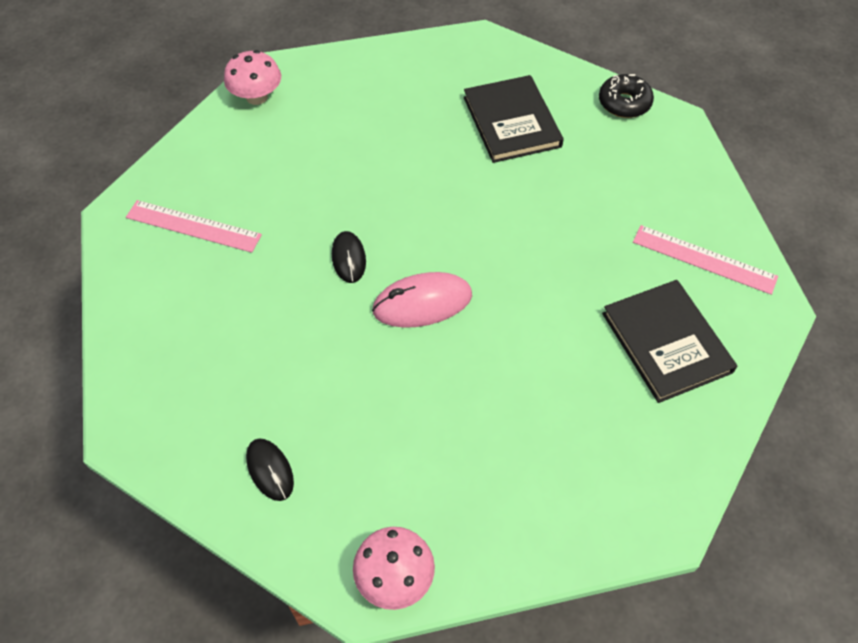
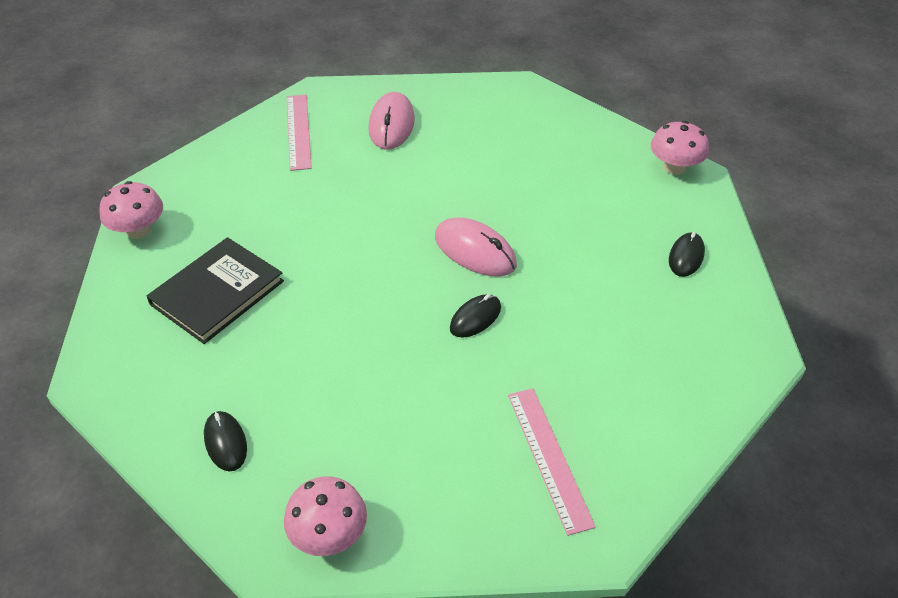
camera: 125 degrees left, 10 degrees down
(367, 79) = (225, 442): none -> black mouse
(624, 103) = (138, 230): black donut -> pink mushroom
(666, 342) = (391, 124): black book -> pink mouse

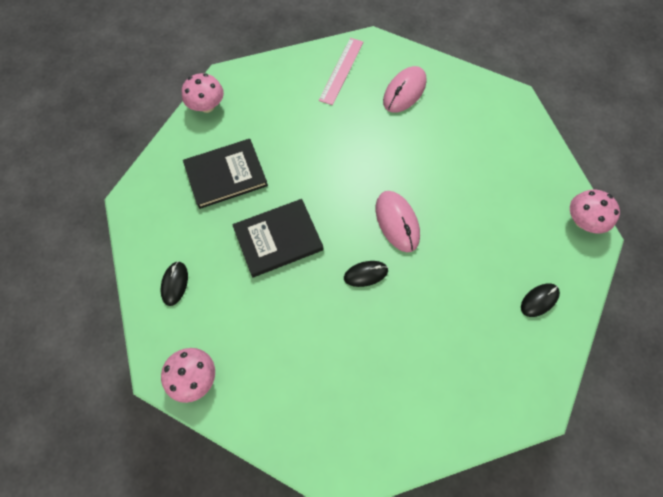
camera: 30 degrees right, 20 degrees up
(337, 330) = (278, 239): none -> black book
(549, 457) = (347, 401): pink ruler -> none

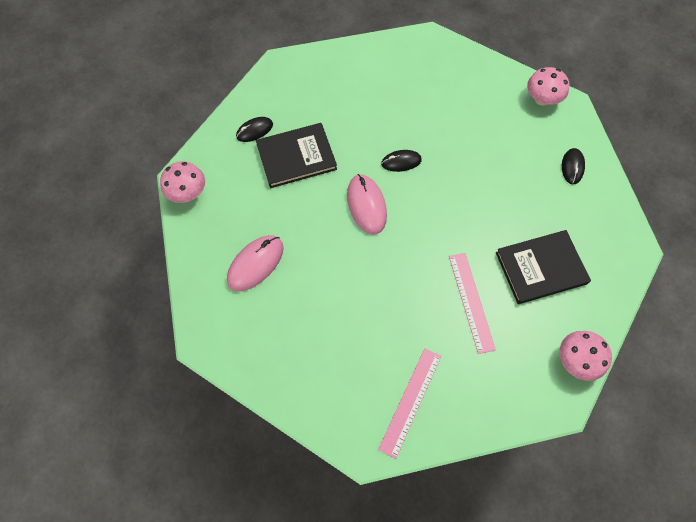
camera: 175 degrees left, 0 degrees up
(278, 239) = (481, 198): black book -> black book (296, 157)
(292, 142) = (471, 301): none -> pink ruler
(404, 91) = (335, 361): pink mouse -> pink mouse (255, 264)

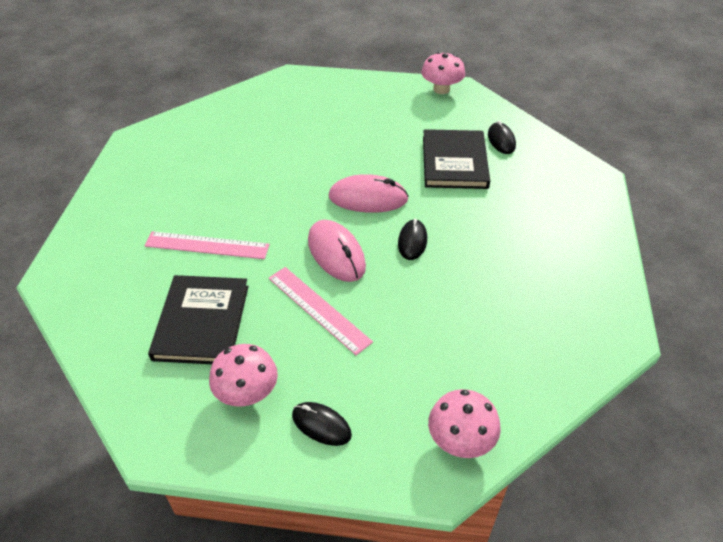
camera: 110 degrees right, 20 degrees down
(255, 264) = (343, 114): pink mouse -> pink mouse (336, 253)
(410, 401) = (148, 174): pink ruler -> pink ruler (318, 309)
(576, 360) = (80, 310): pink mushroom -> pink mushroom (247, 392)

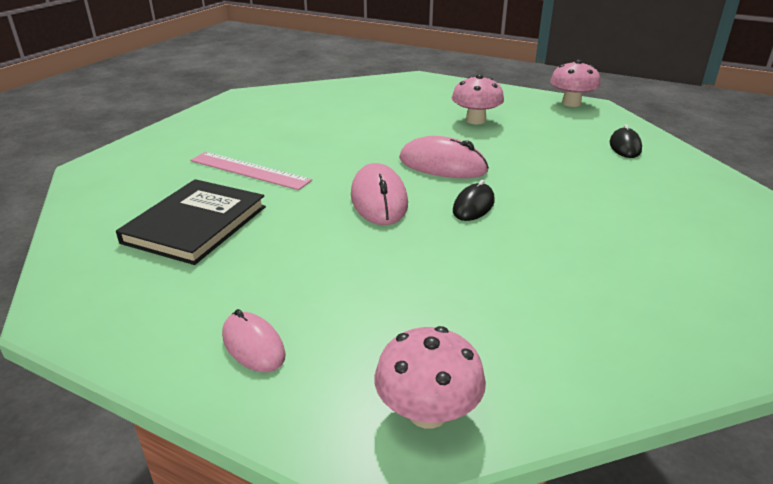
camera: 20 degrees right, 15 degrees down
(247, 392) = (193, 293): pink mushroom -> pink mushroom (475, 120)
(318, 309) = (327, 239): pink ruler -> none
(321, 425) = (253, 345): black mouse -> pink mouse
(454, 162) = (559, 154): black book -> none

